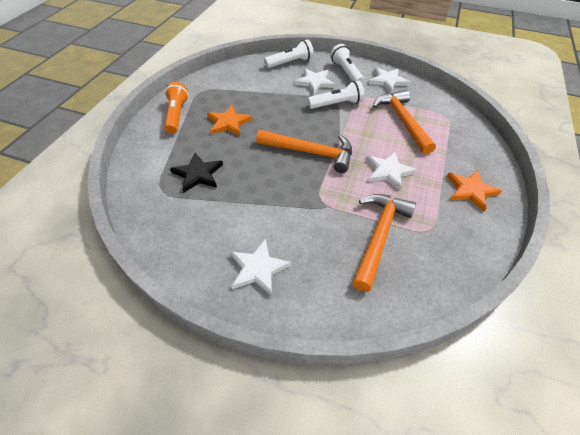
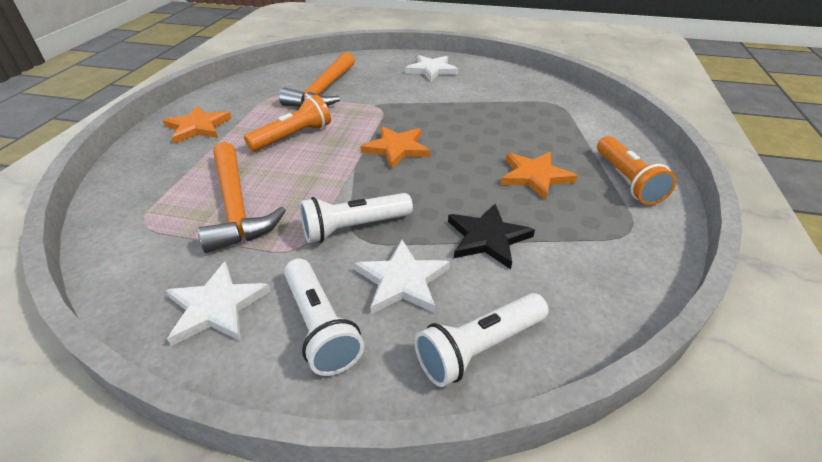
camera: 175 degrees right, 10 degrees down
(198, 174) = (529, 118): black star -> black star (487, 238)
(311, 152) = (396, 148): orange hammer -> orange star
(388, 171) = (293, 137): white star -> orange flashlight

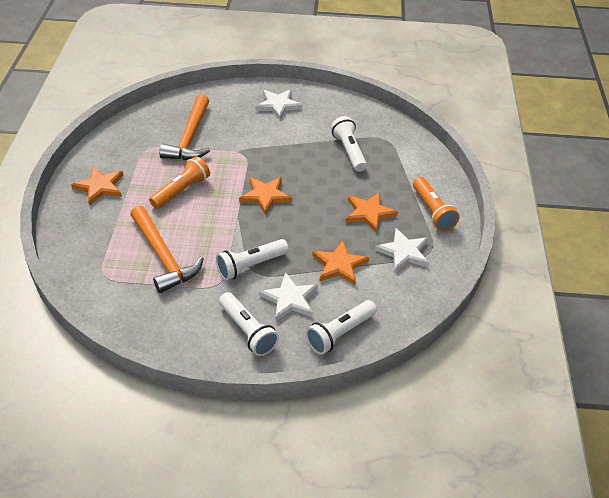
camera: 10 degrees left, 5 degrees up
(216, 307) = (181, 326): white star -> white star (404, 252)
(487, 238) = (339, 265): black star -> orange star
(510, 112) = (349, 151): none -> white flashlight

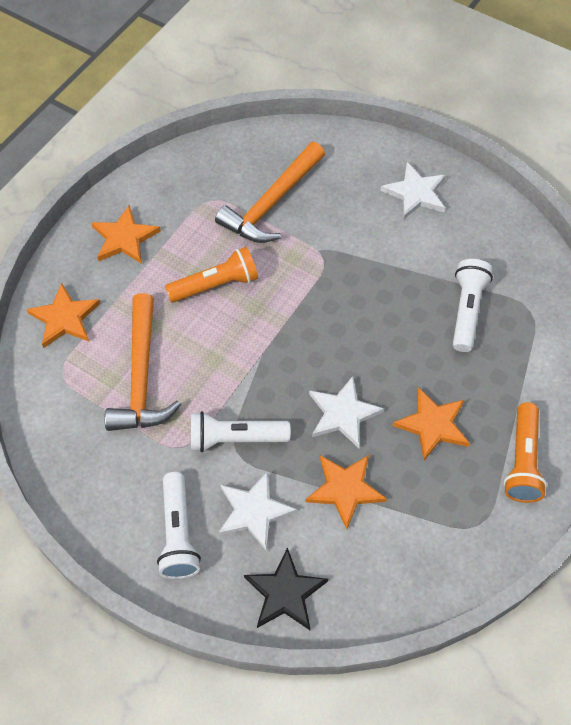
camera: 30 degrees right, 15 degrees up
(265, 196) = (314, 337): orange star -> orange star (65, 318)
(340, 333) = (285, 593): white flashlight -> black star
(404, 252) = (441, 509): white star -> white star (343, 413)

